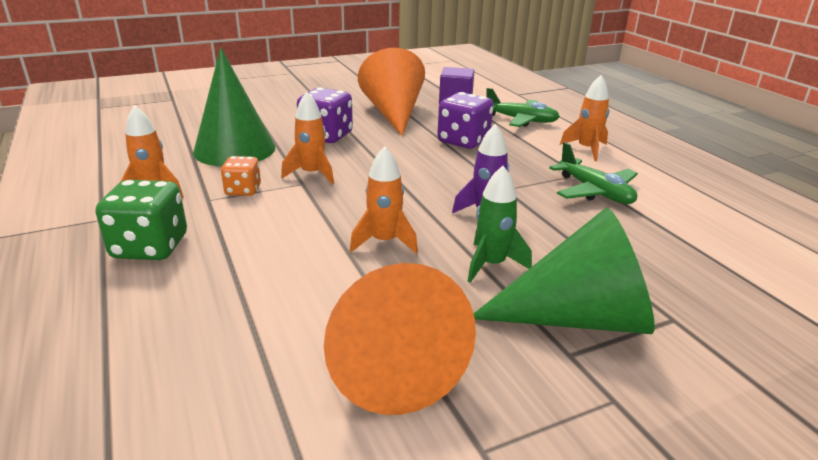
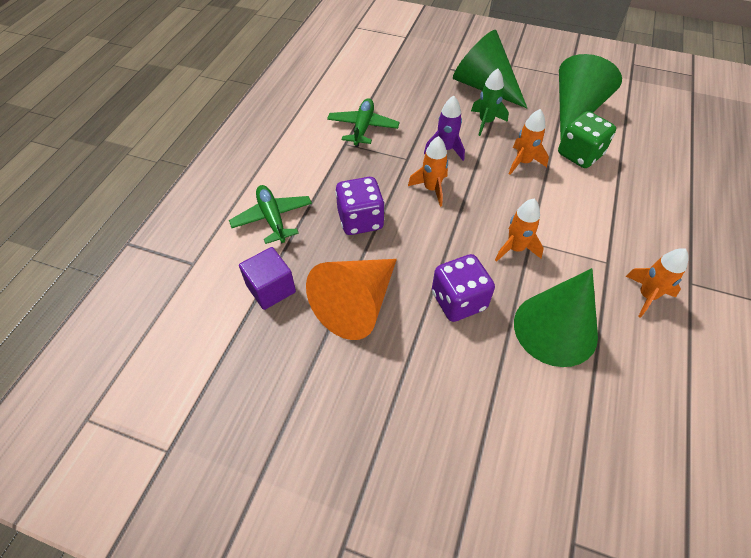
camera: 135 degrees left, 25 degrees up
(150, 247) = (660, 232): green dice -> green dice (579, 154)
(243, 190) = (578, 258): orange dice -> none
(389, 361) = (575, 111): orange cone -> green cone
(586, 149) = (296, 158): orange rocket -> orange rocket (431, 189)

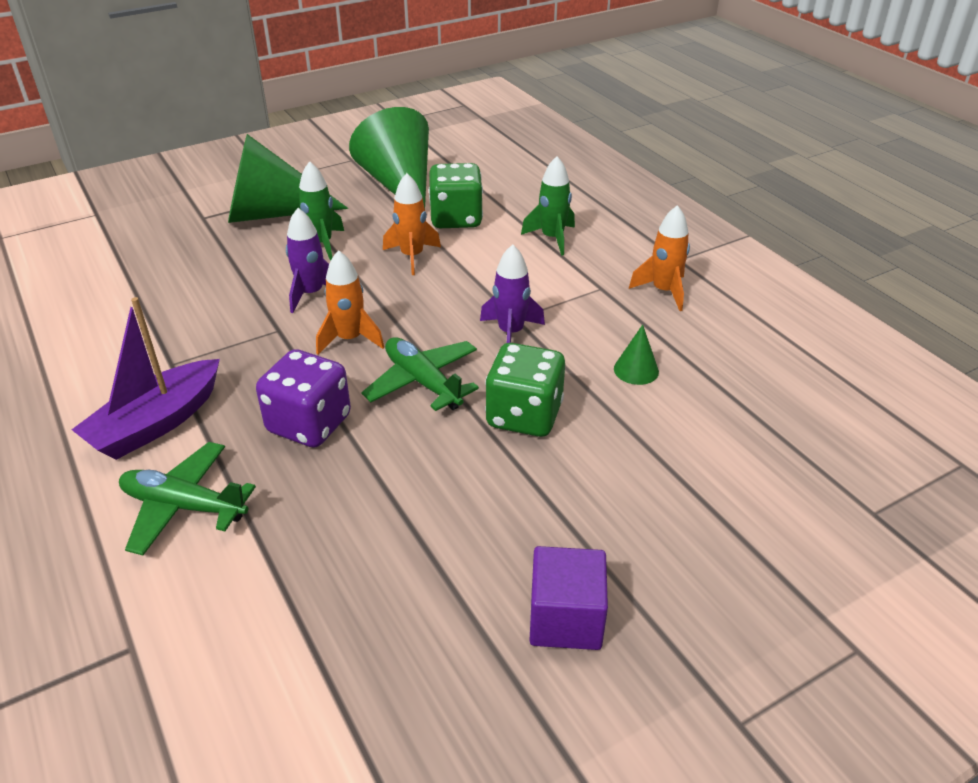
camera: 50 degrees left, 15 degrees down
(271, 289) = (296, 577): purple cube -> purple cube (565, 619)
(307, 170) = (156, 423): none -> purple boat
(357, 304) = (427, 504): orange cone -> none
(363, 127) = (173, 333): green plane -> green plane (423, 382)
(458, 301) = (524, 415): purple dice -> green dice
(515, 248) = (510, 333): orange rocket -> purple rocket
(555, 329) = (636, 370): green cone -> green cone, size x0.41
(622, 207) = (552, 238): none -> green rocket

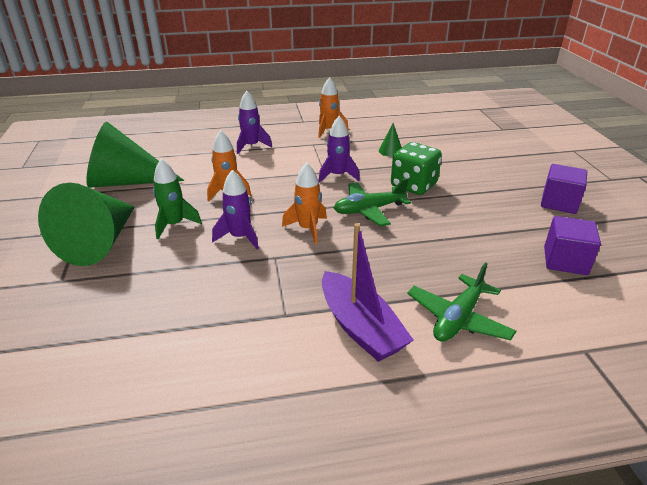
camera: 70 degrees left, 5 degrees down
(309, 424) = (391, 256): purple dice -> none
(357, 626) = (565, 261): none -> purple cube
(456, 219) = (197, 170): green dice -> none
(552, 238) = (251, 146): green rocket -> purple rocket

